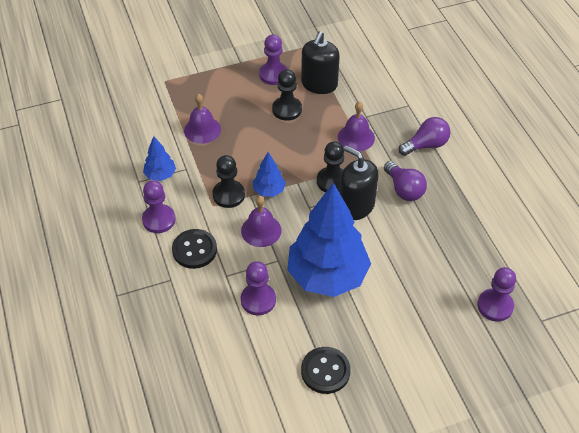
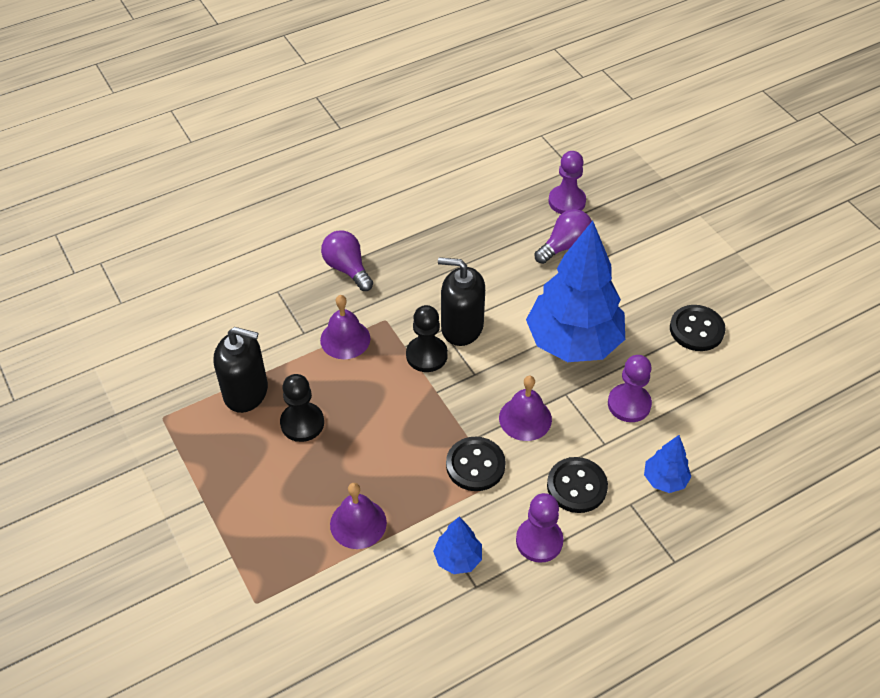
camera: 100 degrees left, 0 degrees up
(228, 195) = (475, 465): black pawn -> black button
(269, 190) = (457, 420): blue tree -> blue tree (664, 480)
(273, 74) = (229, 451): purple pawn -> none
(356, 206) = (462, 327): black soap dispenser -> black soap dispenser turned 75 degrees clockwise
(404, 189) = (425, 284): purple light bulb -> purple light bulb (565, 246)

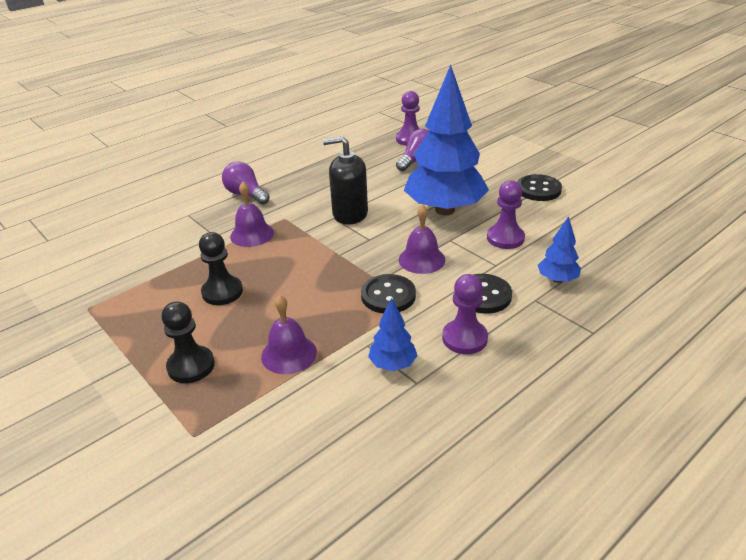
camera: 10 degrees left, 15 degrees down
(246, 392) = (167, 279): black soap dispenser -> none
(426, 355) = (325, 234): black pawn -> black pawn (191, 366)

